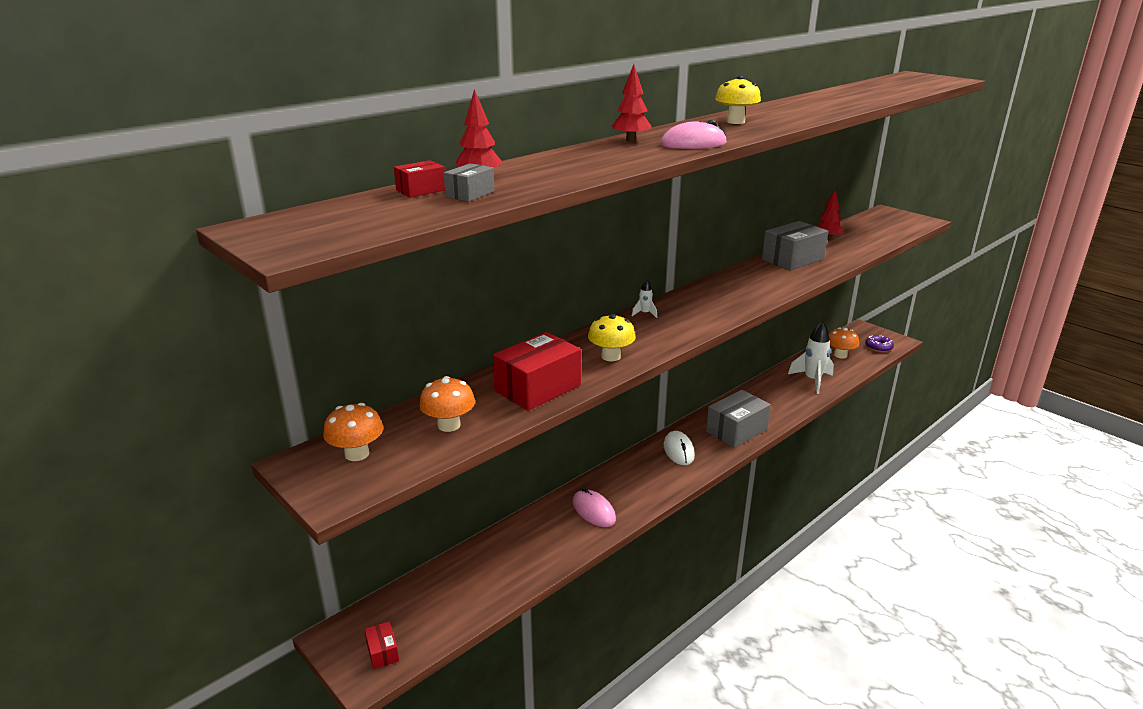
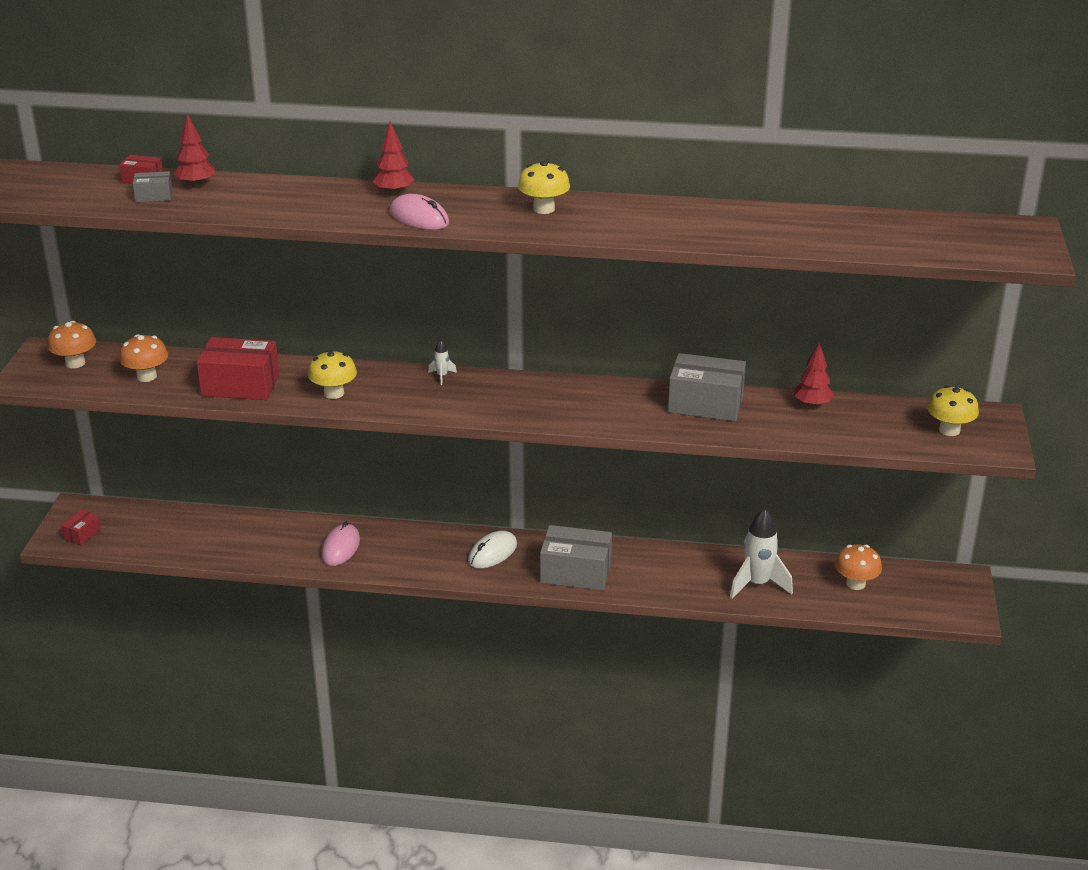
camera: 50 degrees right, 5 degrees up
(878, 347) = (924, 605): purple donut -> none
(892, 223) = (949, 430): none -> yellow mushroom

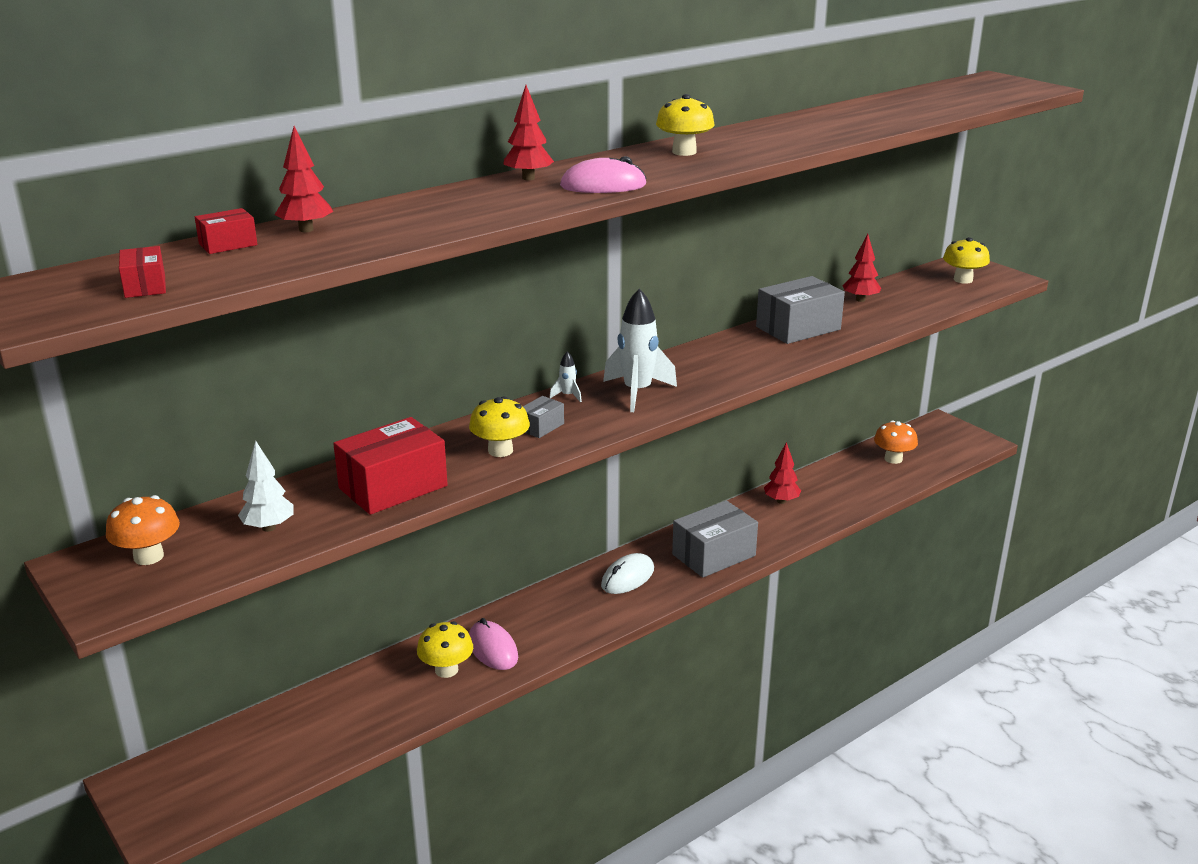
camera: 45 degrees left, 5 degrees down
(82, 534) = (186, 802): red box -> red box (145, 286)
(146, 376) = (268, 528): orange mushroom -> white tree
(154, 196) = (282, 251): grey box -> grey box (541, 427)
(297, 544) = (446, 670): none -> yellow mushroom
(492, 553) = (627, 577): white mouse -> white mouse turned 45 degrees clockwise
(697, 563) = (781, 501): none -> red tree
(757, 584) = (841, 492): white rocket -> white rocket (637, 392)

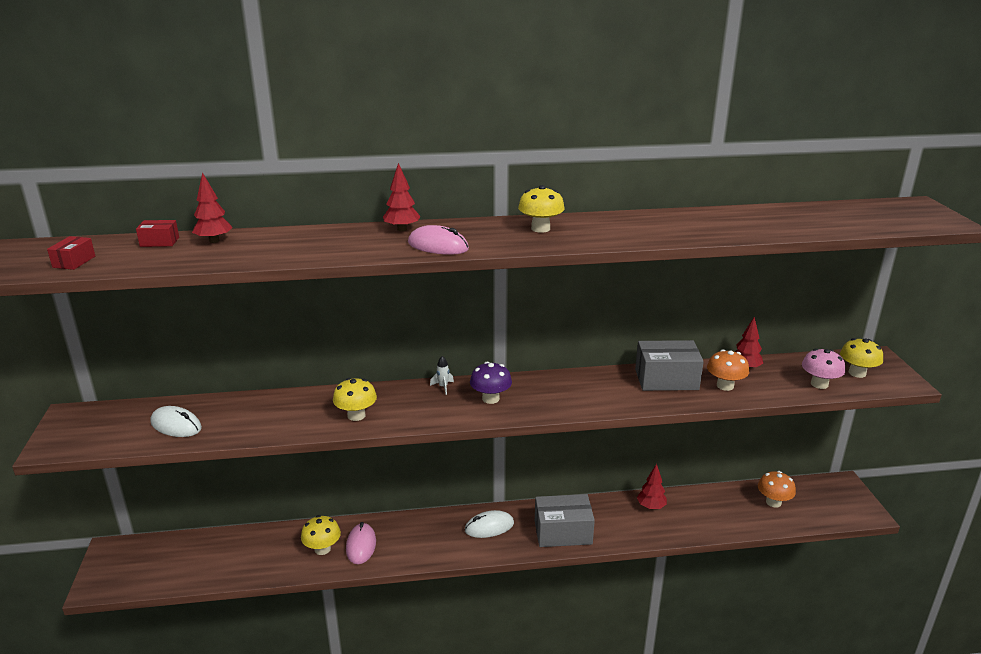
camera: 30 degrees right, 0 degrees up
(148, 556) = (102, 422): orange mushroom -> orange mushroom (725, 386)
(268, 528) = (176, 425): white tree -> white mouse
(393, 487) = (268, 421): red box -> none
(541, 427) = (400, 405): grey box -> none
(637, 392) = (490, 399): white rocket -> purple mushroom
(941, 297) = (819, 384): none -> pink mushroom

